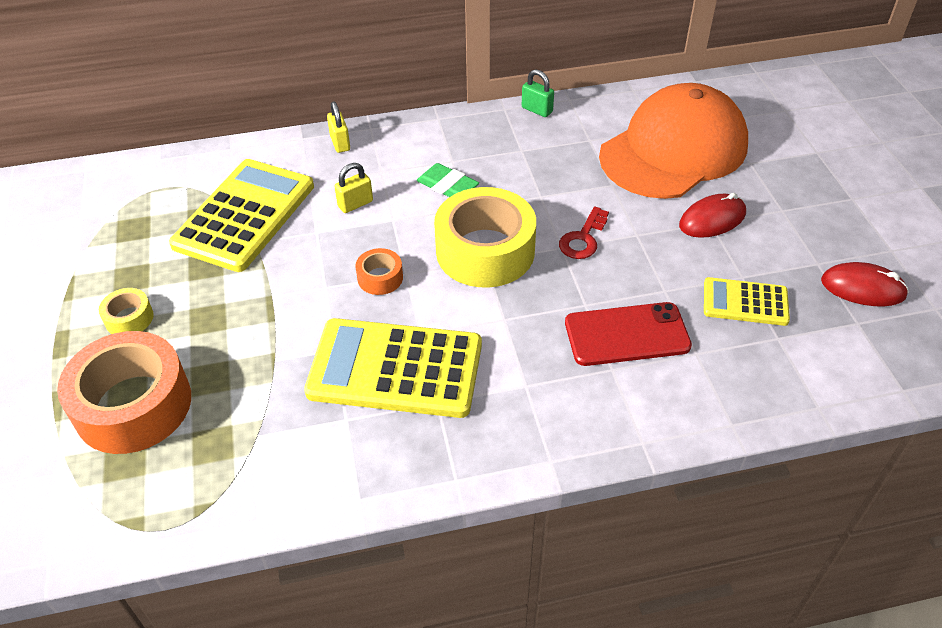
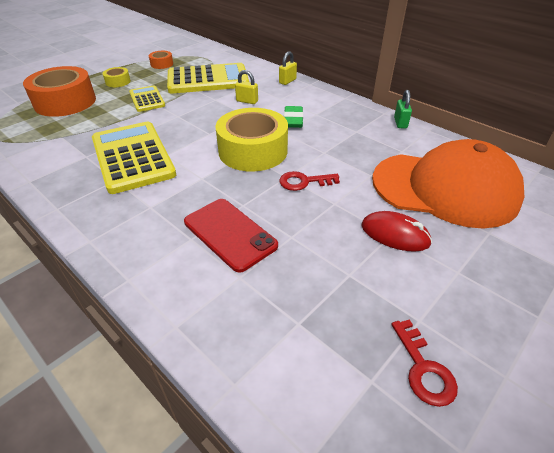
camera: 55 degrees right, 5 degrees down
(380, 278) = (198, 127): orange tape -> orange tape (162, 64)
(745, 302) = (321, 286): yellow calculator -> yellow calculator (147, 99)
(862, 288) = (423, 369): red mouse -> red key

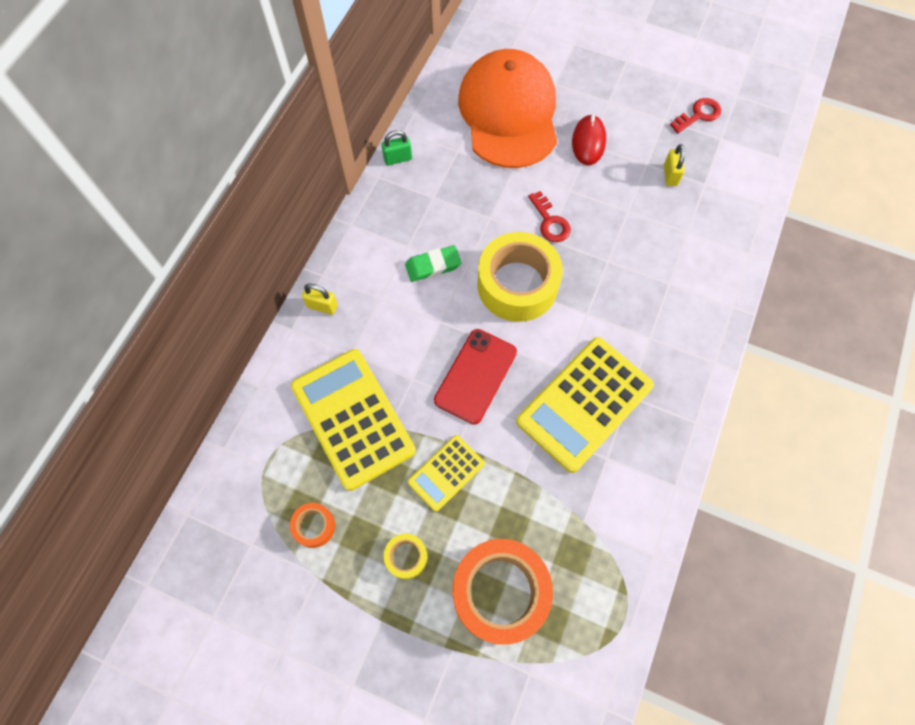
camera: 110 degrees left, 25 degrees up
(229, 234) = (648, 256): red phone -> red phone (475, 376)
(247, 101) = (403, 336): yellow padlock -> yellow padlock (670, 175)

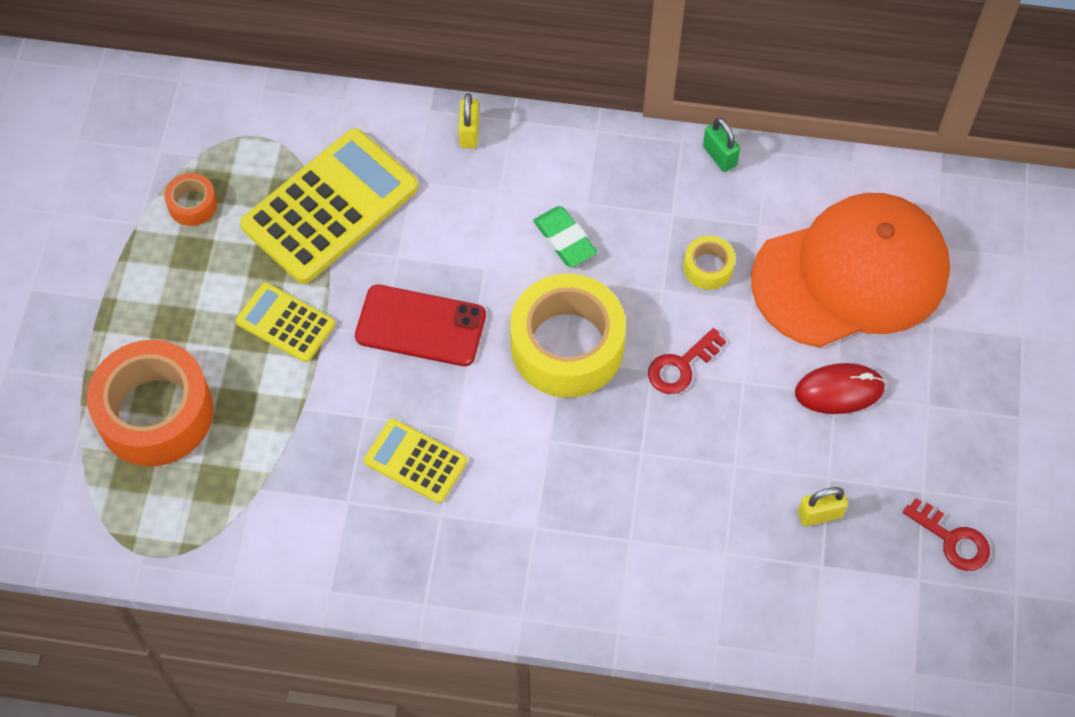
camera: 75 degrees right, 5 degrees down
(406, 557) = (176, 306): yellow tape -> yellow tape (708, 267)
(584, 404) = (415, 461): yellow calculator -> yellow calculator, size x0.53

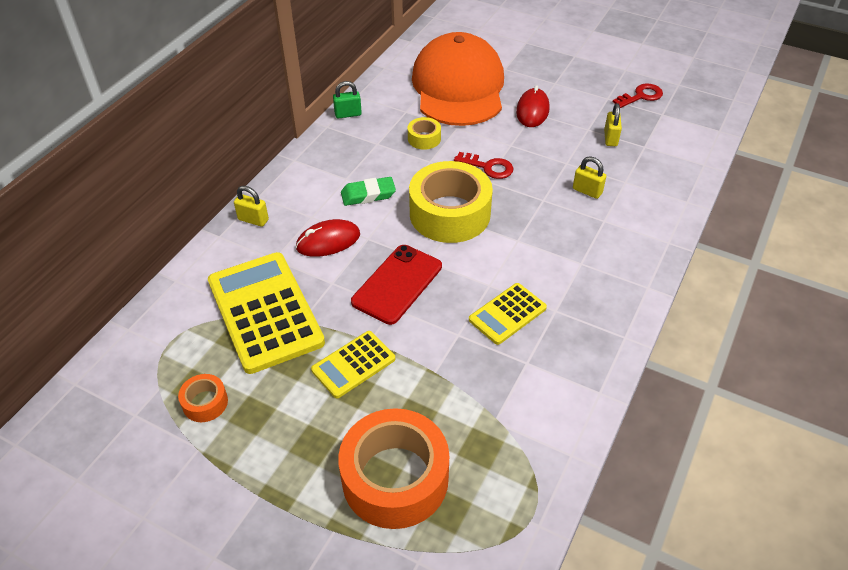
camera: 70 degrees left, 15 degrees down
(463, 227) = (328, 241): none -> red mouse
(681, 366) = (488, 167): red key -> red key turned 45 degrees counterclockwise
(683, 506) = (587, 191): none -> yellow padlock

